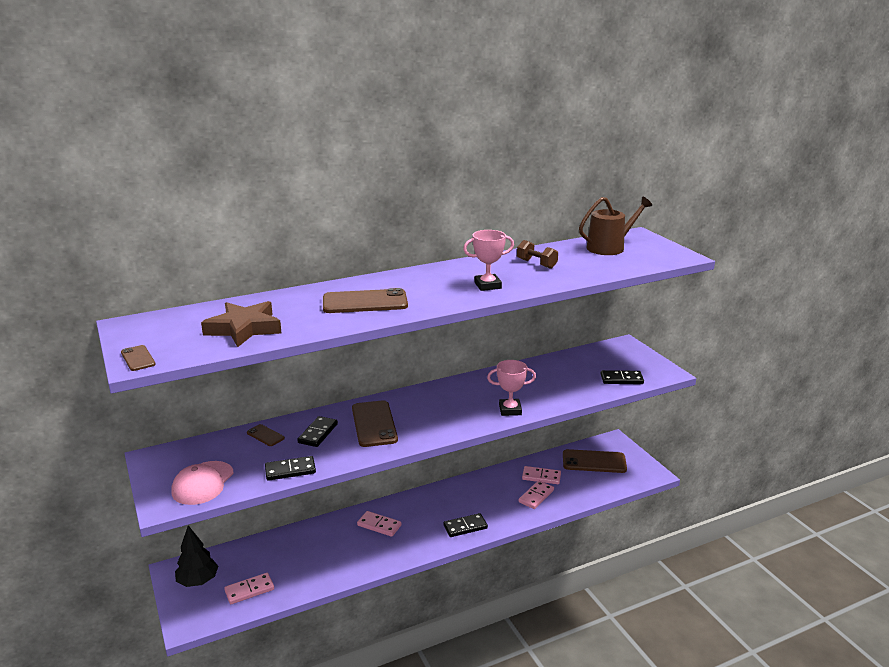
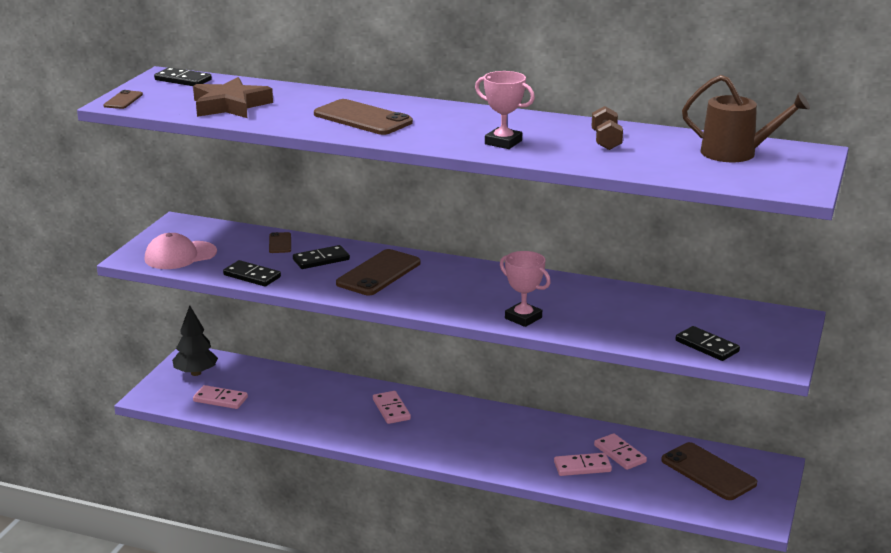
camera: 45 degrees right, 0 degrees up
(465, 527) = (465, 453): black domino -> black domino (183, 80)

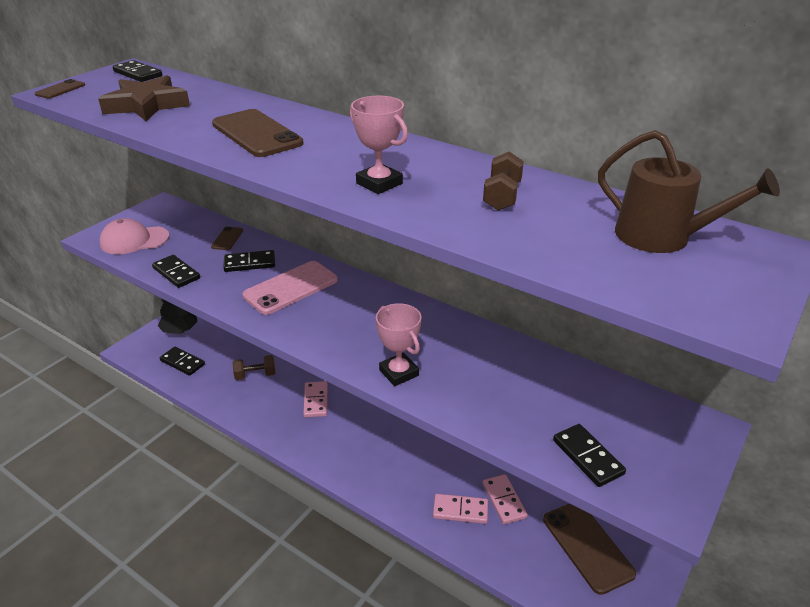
camera: 15 degrees right, 10 degrees up
(220, 399) = (182, 362): pink domino -> black domino
(311, 398) = (255, 375): none -> brown dumbbell
(378, 273) = (291, 288): brown phone -> pink phone

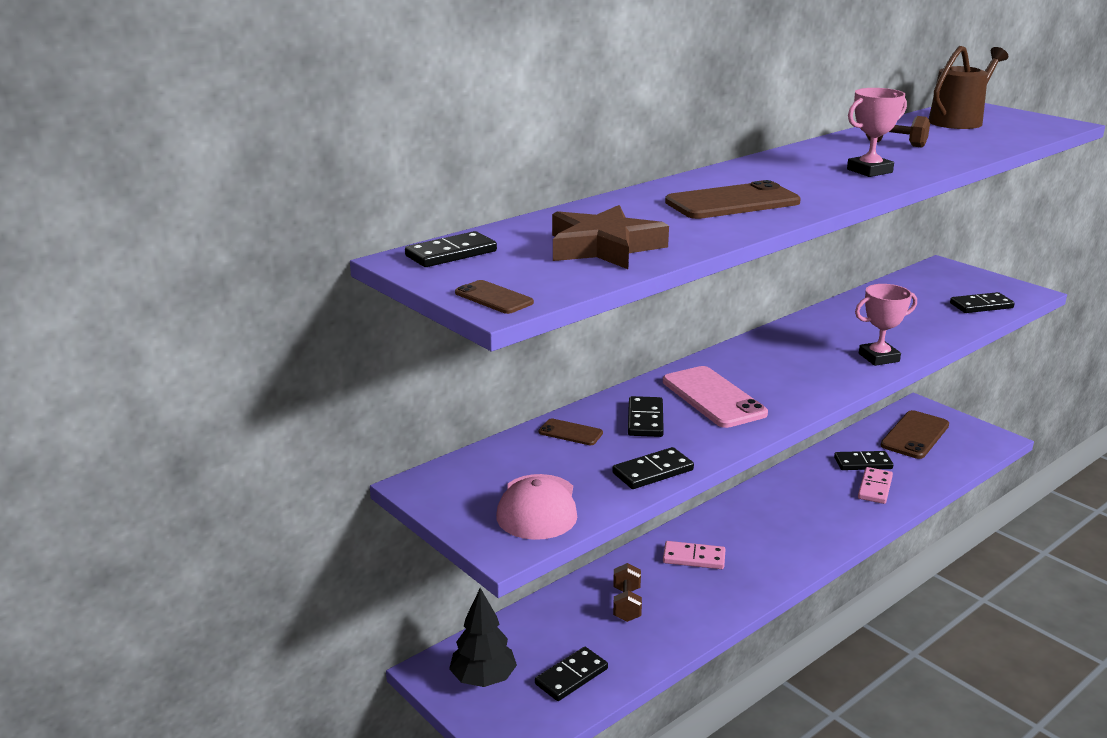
camera: 75 degrees left, 10 degrees down
(504, 500) = (863, 463): pink domino -> black domino
(587, 546) = (914, 435): brown phone -> brown phone turned 45 degrees counterclockwise

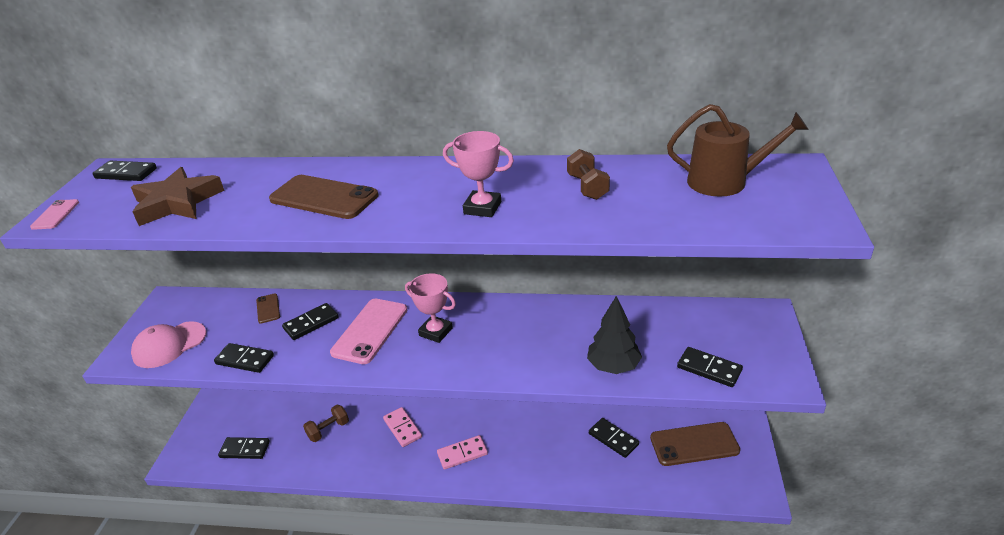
camera: 50 degrees right, 10 degrees up
(483, 679) = (218, 421): black tree -> black tree (613, 366)
(494, 298) = (55, 215): brown phone -> pink phone
(874, 488) = (586, 463): pink domino -> pink domino (462, 454)
(878, 358) = (523, 365): pink trophy -> pink trophy (435, 332)

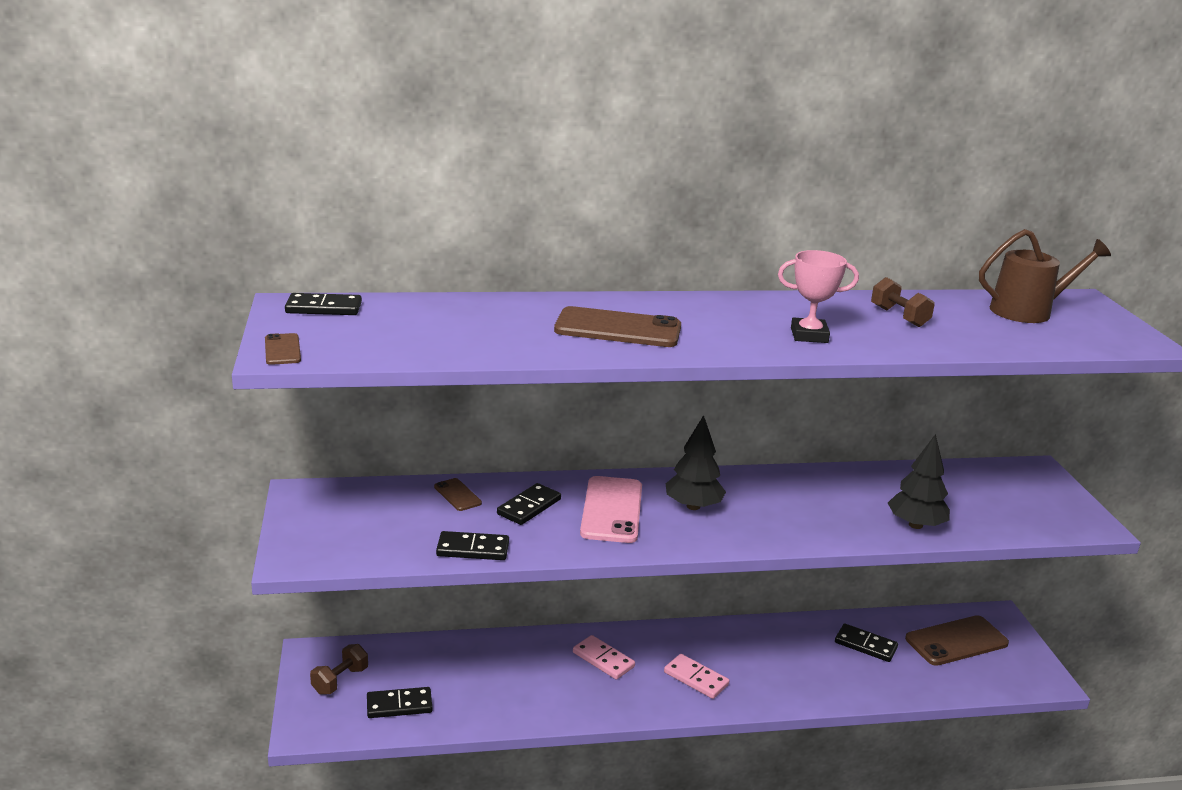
camera: 20 degrees left, 10 degrees down
(55, 215) = (282, 350): pink phone -> brown phone
(169, 345) = (352, 541): pink cap -> none
(177, 203) = (436, 336): brown star -> none
(328, 430) = (504, 671): brown dumbbell -> brown dumbbell (340, 680)
(435, 332) = (693, 506): pink trophy -> black tree
(462, 454) = (696, 678): pink domino -> pink domino turned 75 degrees clockwise
(709, 369) = (1013, 520): black domino -> none

